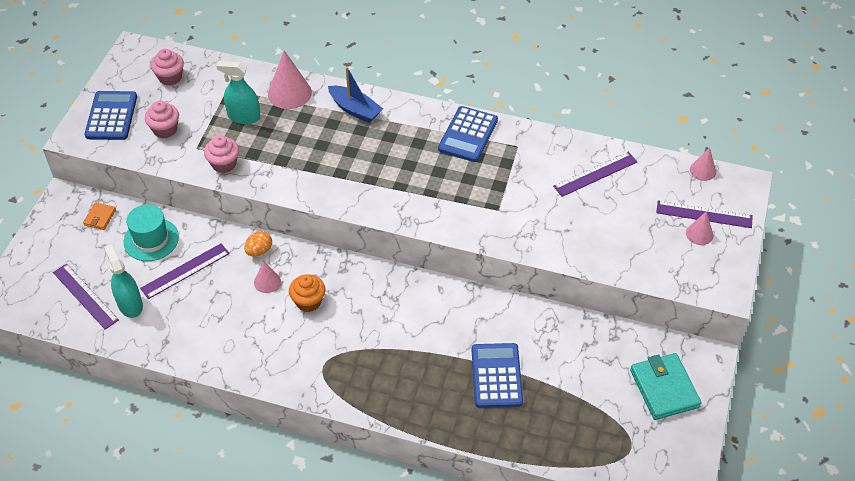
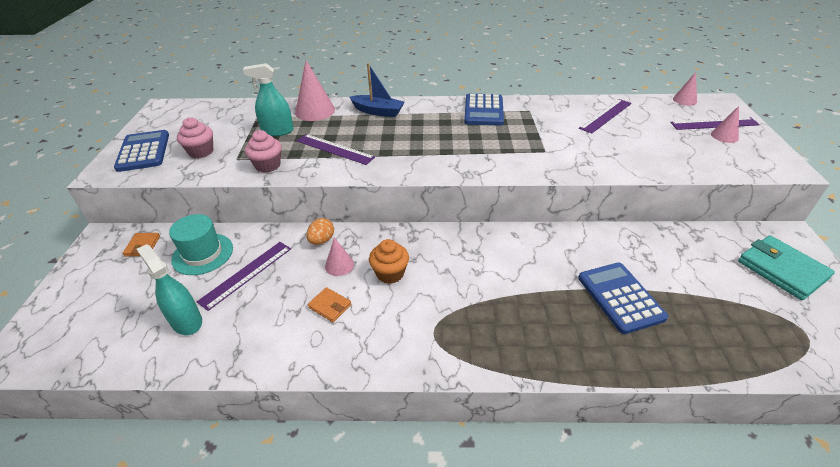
camera: 15 degrees left, 10 degrees down
(85, 296) = (129, 324): purple ruler -> purple ruler (335, 149)
(170, 77) = (200, 118): pink cupcake -> none
(247, 320) = (330, 306): none -> orange wallet

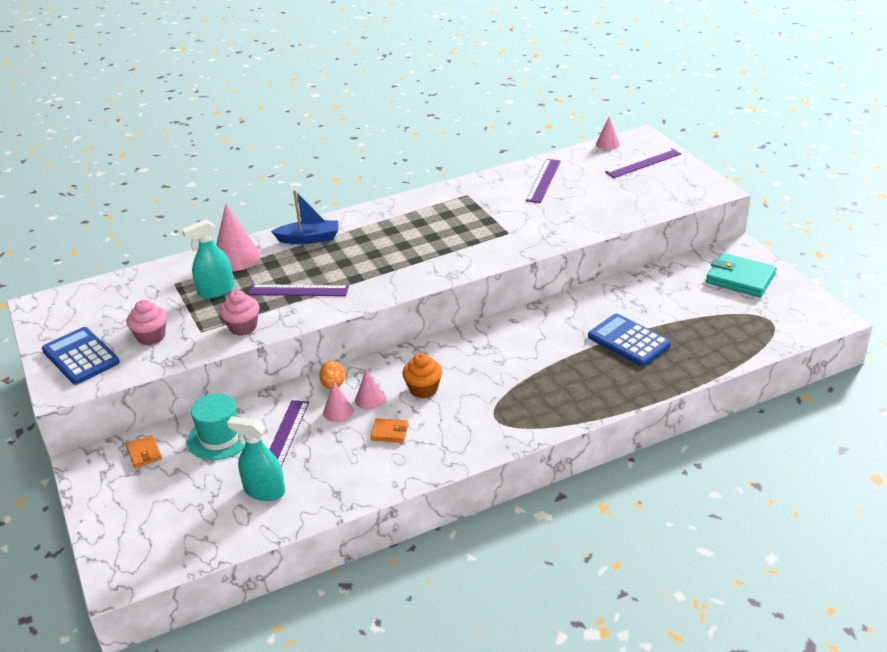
camera: 25 degrees left, 5 degrees down
(483, 110) = (421, 207): blue calculator -> none
(724, 136) = (656, 173): pink cone -> pink cone (338, 411)

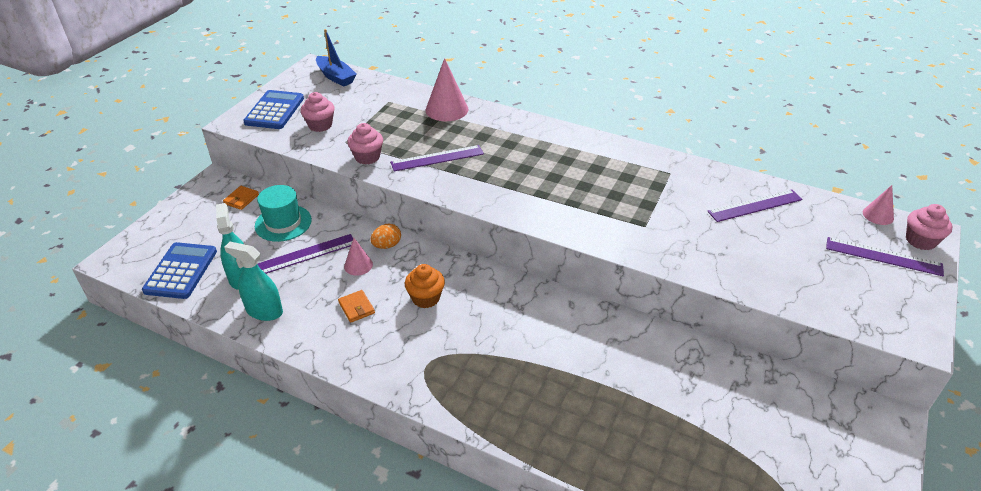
camera: 50 degrees right, 5 degrees up
(216, 291) = (398, 123): turquoise spray bottle -> turquoise spray bottle (264, 311)
(299, 290) = (437, 158): purple ruler -> purple ruler turned 75 degrees counterclockwise
(309, 239) = (507, 128): blue boat -> blue boat (336, 77)
(370, 399) = (387, 274): pink cone -> none
(628, 341) = (626, 403): blue calculator -> blue calculator (181, 271)
(645, 144) = (920, 241): none -> pink cupcake
(740, 279) = (835, 448): turquoise wallet -> none

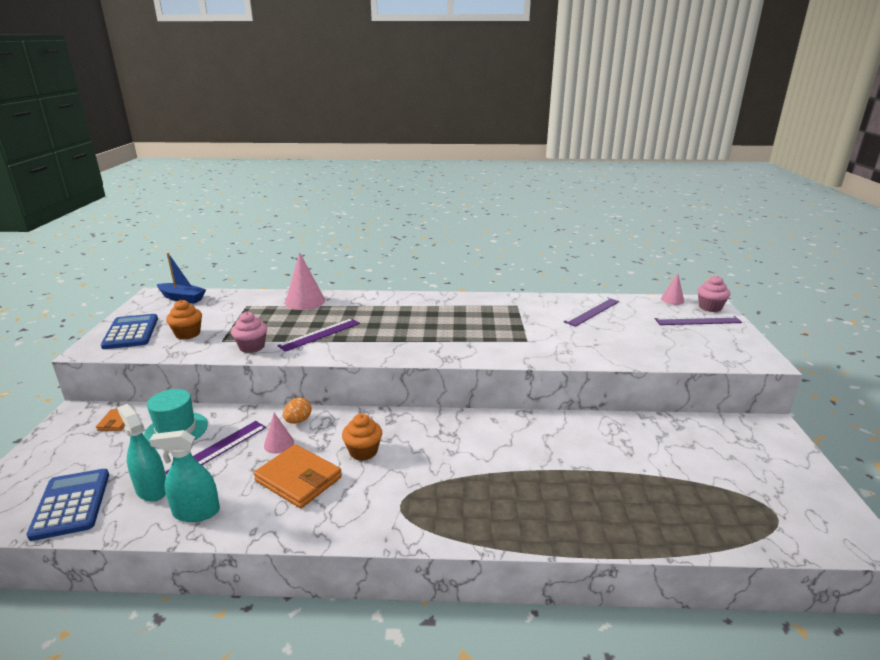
camera: 25 degrees left, 15 degrees down
(320, 125) = (188, 334): pink cupcake -> orange cupcake
(356, 308) = (298, 479): orange wallet -> orange wallet, size x1.98

